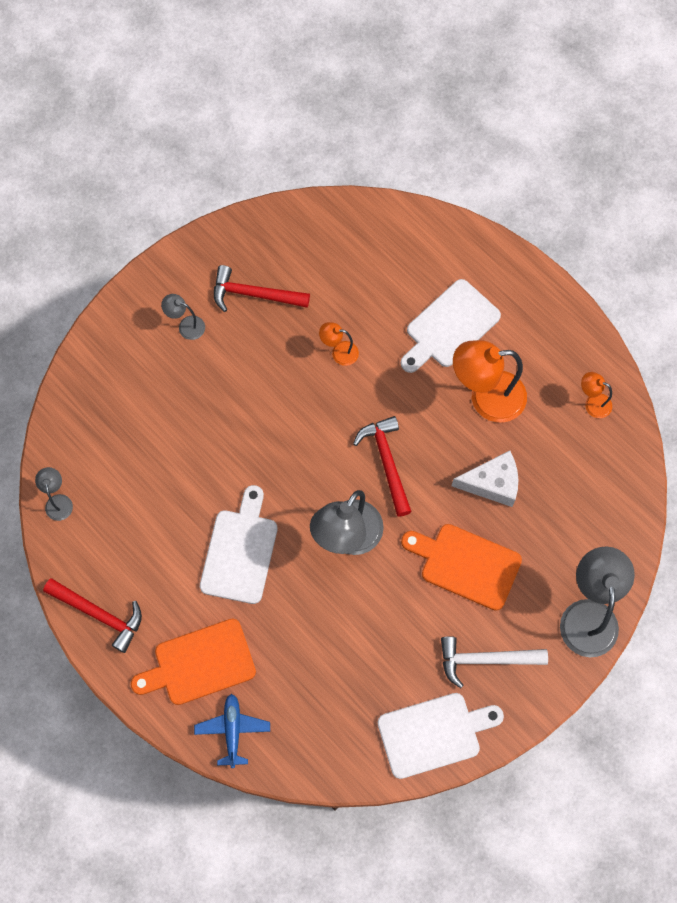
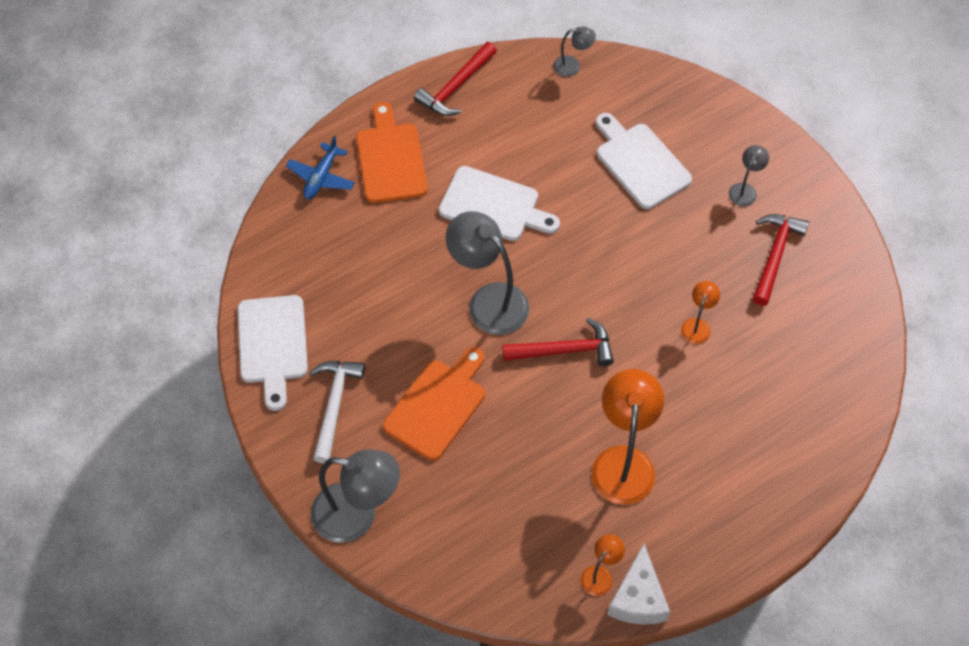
camera: 100 degrees right, 10 degrees down
(232, 730) = (321, 177): blue plane -> blue plane turned 105 degrees clockwise
(449, 327) = (715, 440): white cutting board -> white cutting board (640, 162)
(492, 483) = (522, 448): white cheese -> white cheese (638, 598)

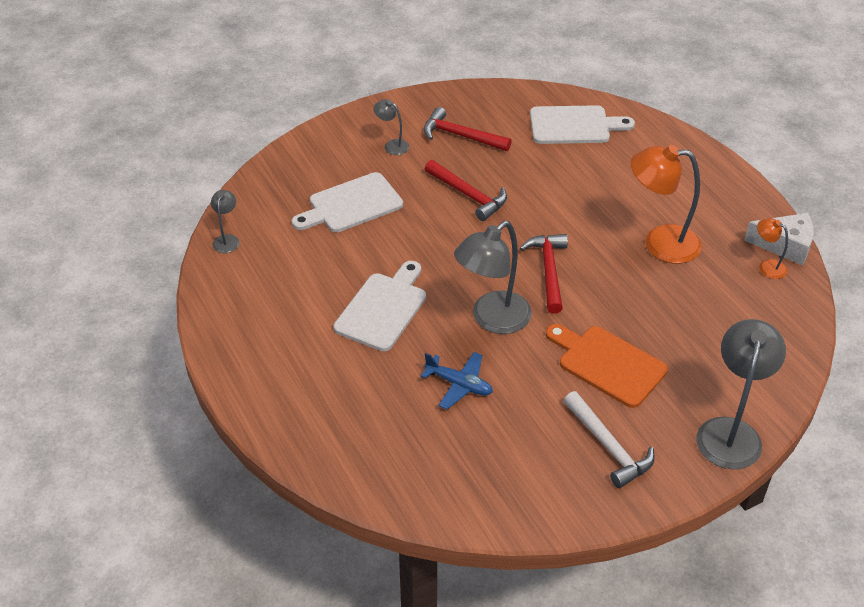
camera: 85 degrees left, 15 degrees down
(272, 345) = (535, 499): white cutting board -> white cutting board (574, 125)
(321, 177) = (322, 448): blue plane -> blue plane (459, 384)
(334, 405) = (608, 446): white hammer -> white hammer turned 135 degrees counterclockwise
(390, 159) = (310, 386): orange cutting board -> none
(456, 87) = (229, 328): red hammer -> red hammer (468, 195)
(697, 325) = (526, 186): orange lamp -> none

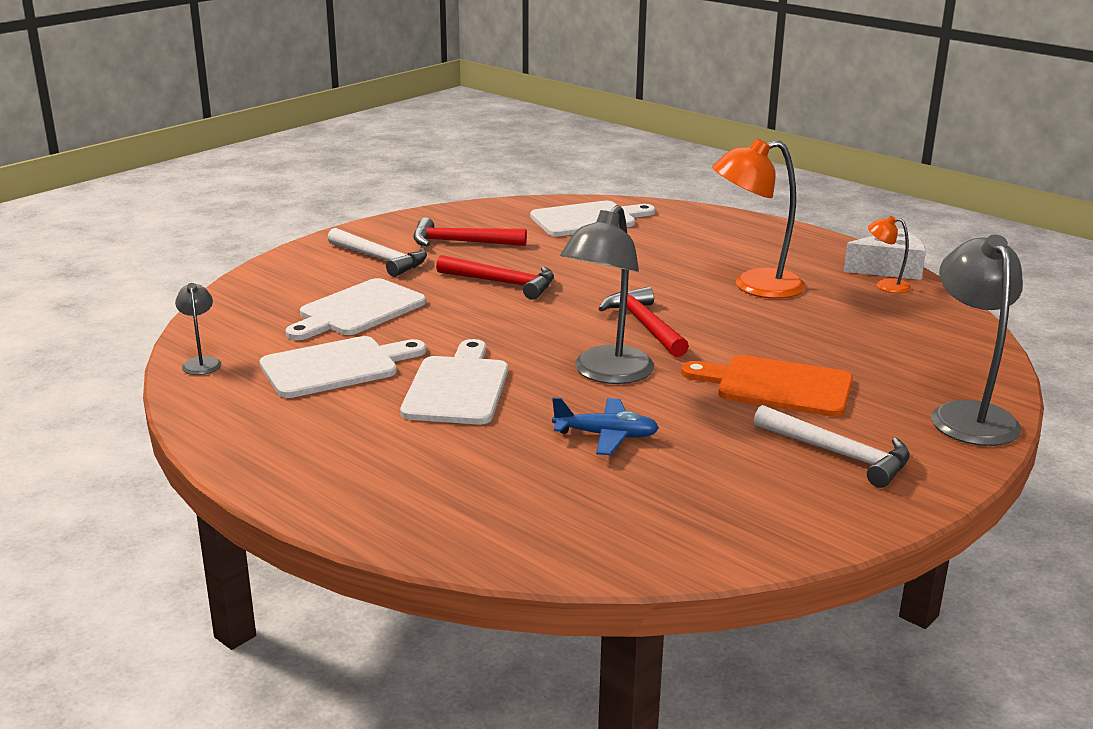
camera: 20 degrees left, 20 degrees down
(312, 266) = (336, 367): none -> white cutting board
(392, 145) = (380, 259): grey lamp -> white hammer

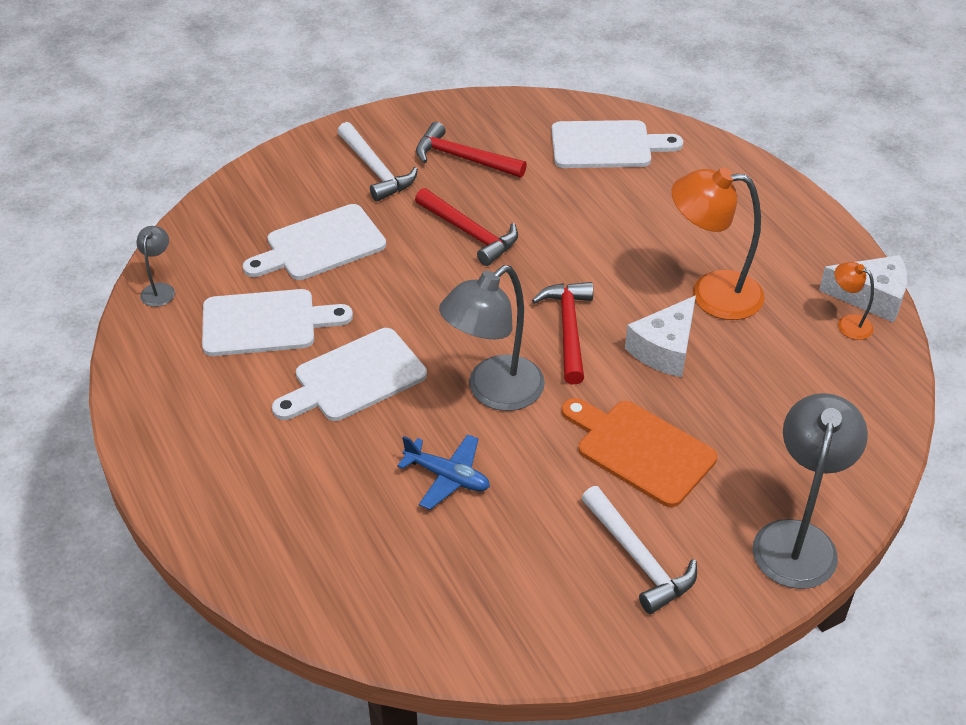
camera: 20 degrees right, 20 degrees up
(457, 387) = (354, 378): white cutting board -> white cutting board turned 150 degrees counterclockwise
(743, 323) = (664, 349): none -> white cheese

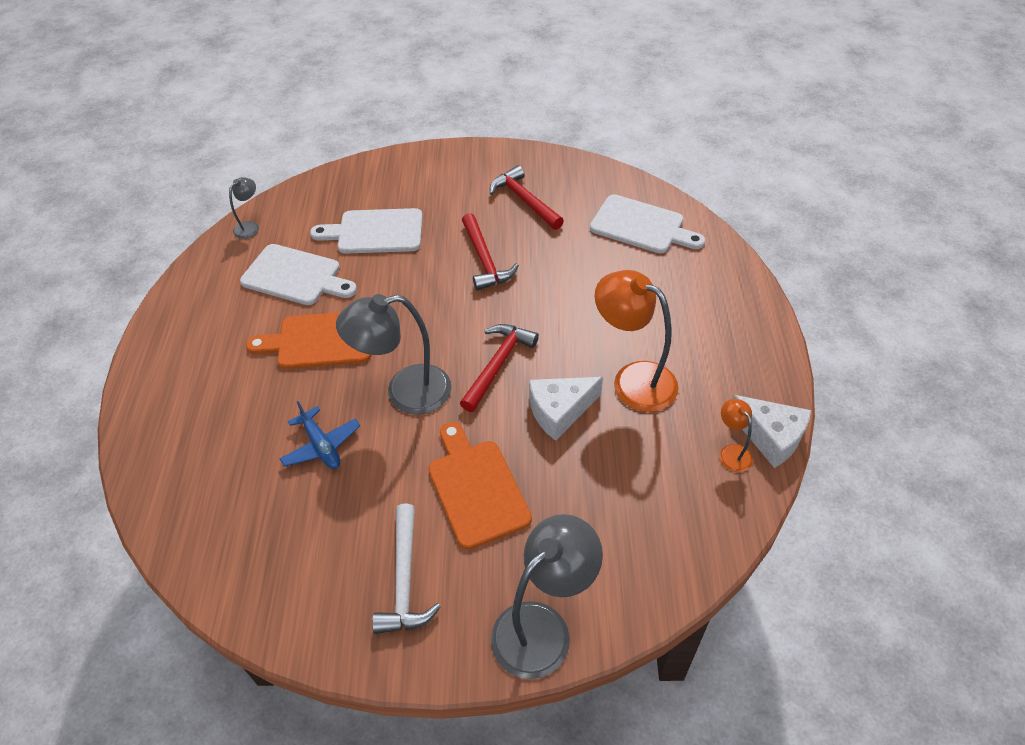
camera: 30 degrees right, 5 degrees up
(354, 378) = (319, 341): white cutting board -> orange cutting board
(376, 170) = (456, 189): white hammer -> none

